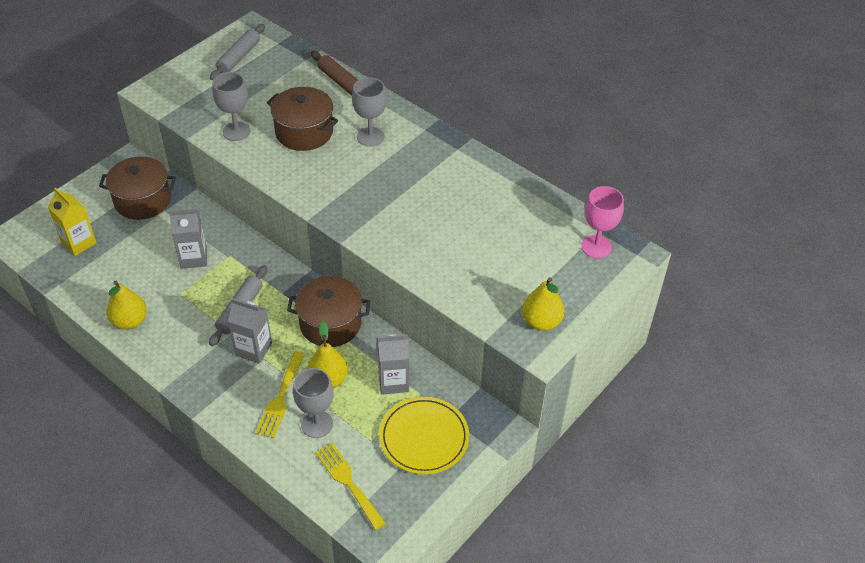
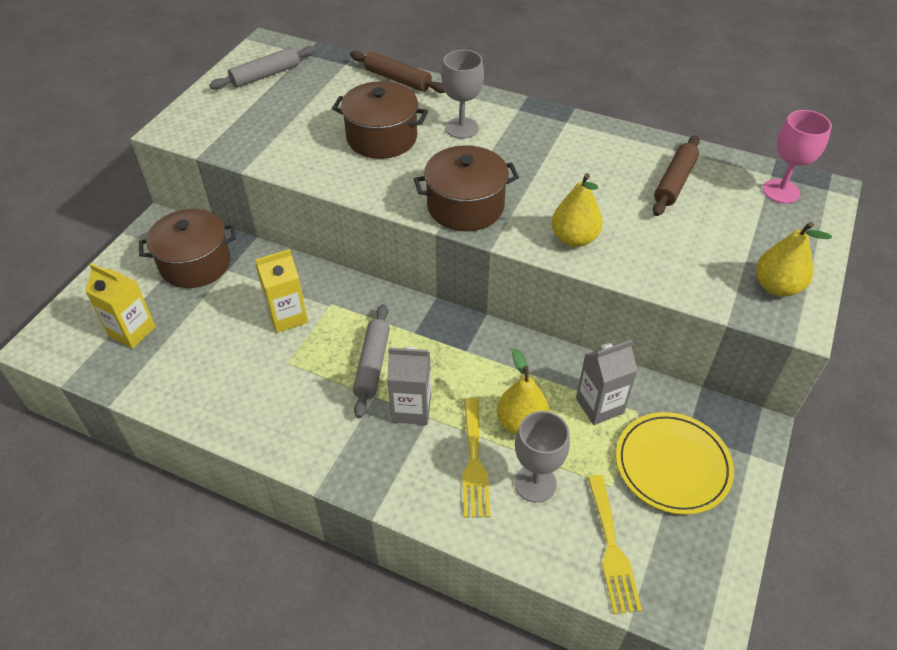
camera: 15 degrees left, 0 degrees up
(130, 321) = (237, 413): yellow pear -> yellow pear (574, 238)
(193, 258) = (287, 316): grey carton -> yellow carton
(236, 131) = (300, 152): grey goblet -> none
(239, 57) = (265, 75): grey rolling pin -> grey rolling pin turned 45 degrees clockwise
(330, 323) = (490, 355): brown pot -> brown pot (465, 206)
(348, 482) = (612, 549): yellow fork -> yellow fork turned 135 degrees counterclockwise
(514, 220) = (674, 182): none -> brown rolling pin

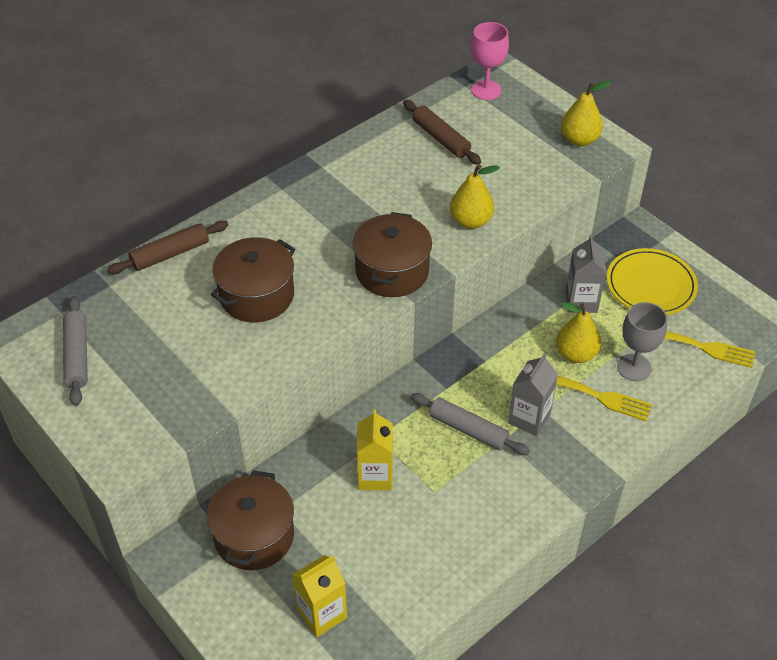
camera: 65 degrees left, 0 degrees up
(461, 128) = (282, 235): grey goblet -> none

